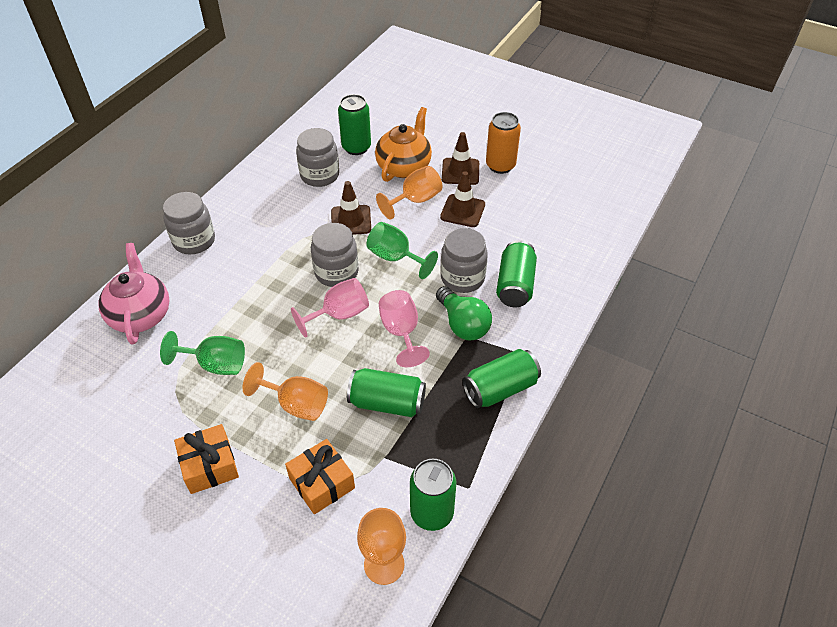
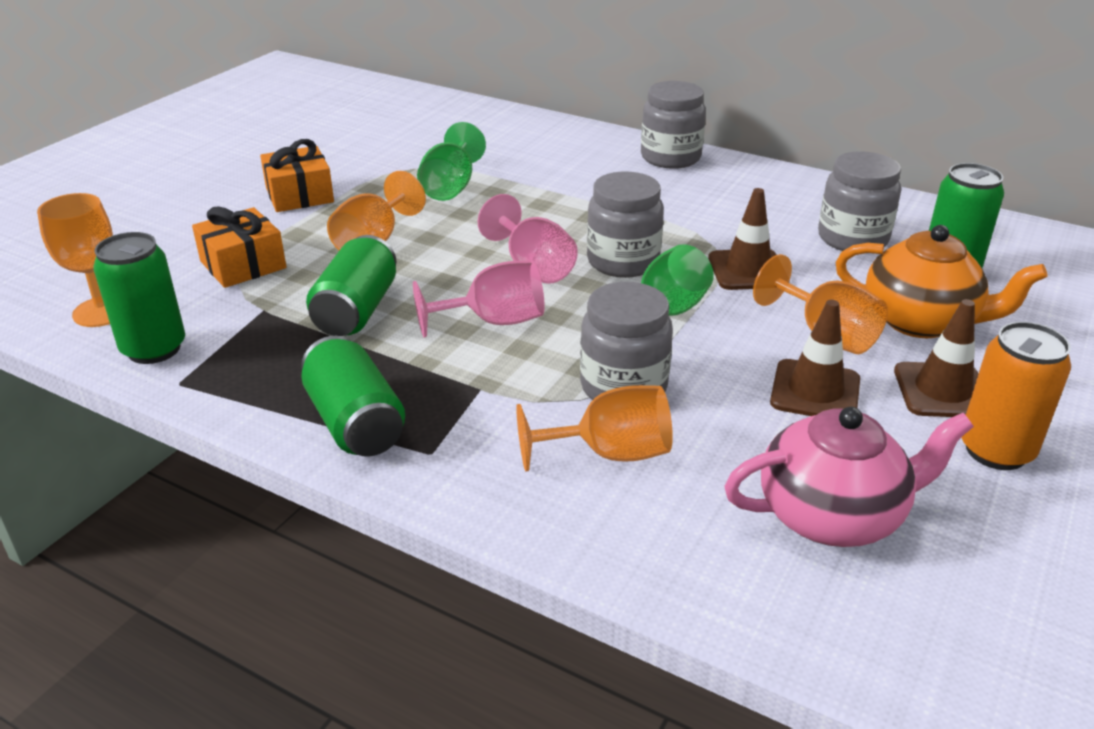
camera: 90 degrees right, 15 degrees down
(141, 315) = (535, 139): pink teapot -> pink teapot (833, 516)
(463, 324) = (508, 384): green light bulb -> none
(515, 285) = (609, 453): green can -> orange goblet

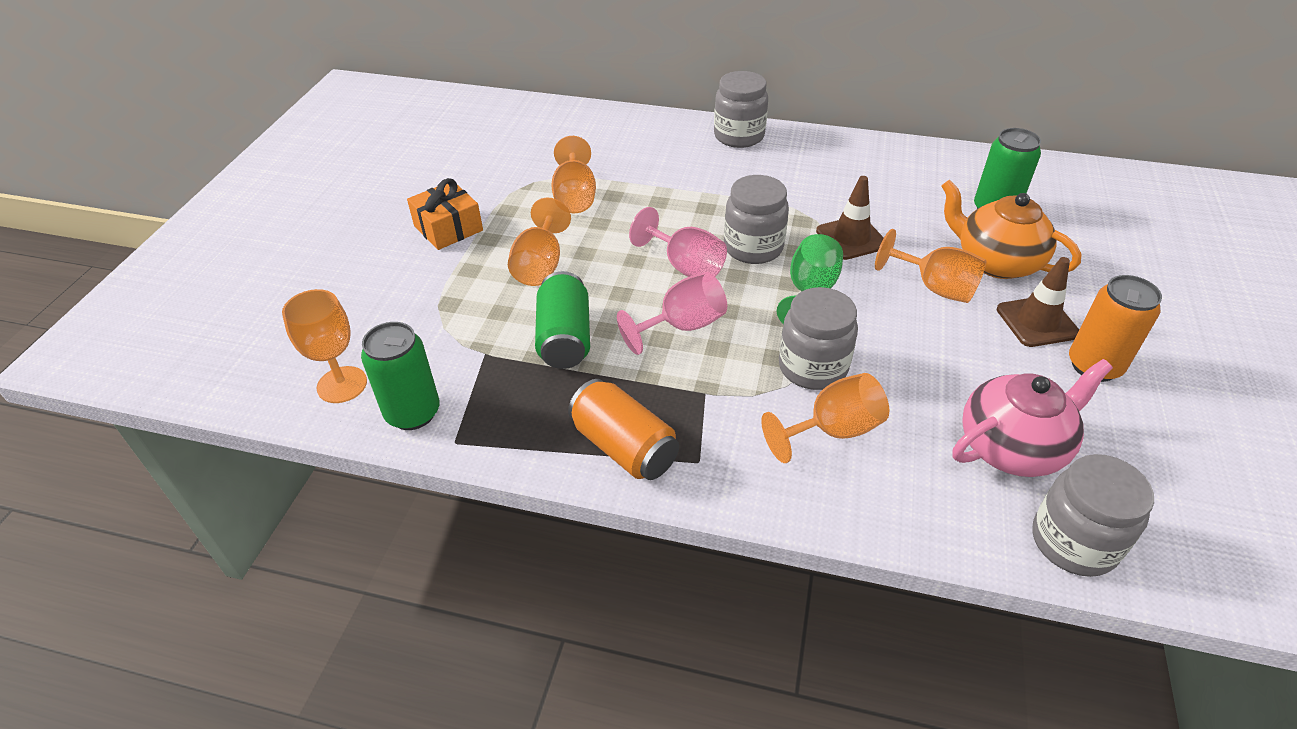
camera: 15 degrees left, 10 degrees up
(243, 265) = (440, 311): orange gift -> none
(355, 422) = (624, 447): green can -> orange can
(450, 187) = (575, 197): green goblet -> orange goblet
(815, 391) = (951, 341): brown traffic cone -> none
(852, 238) = (913, 193): grey jar -> grey jar (1073, 542)
(921, 321) = (995, 262): orange teapot -> orange teapot turned 150 degrees counterclockwise

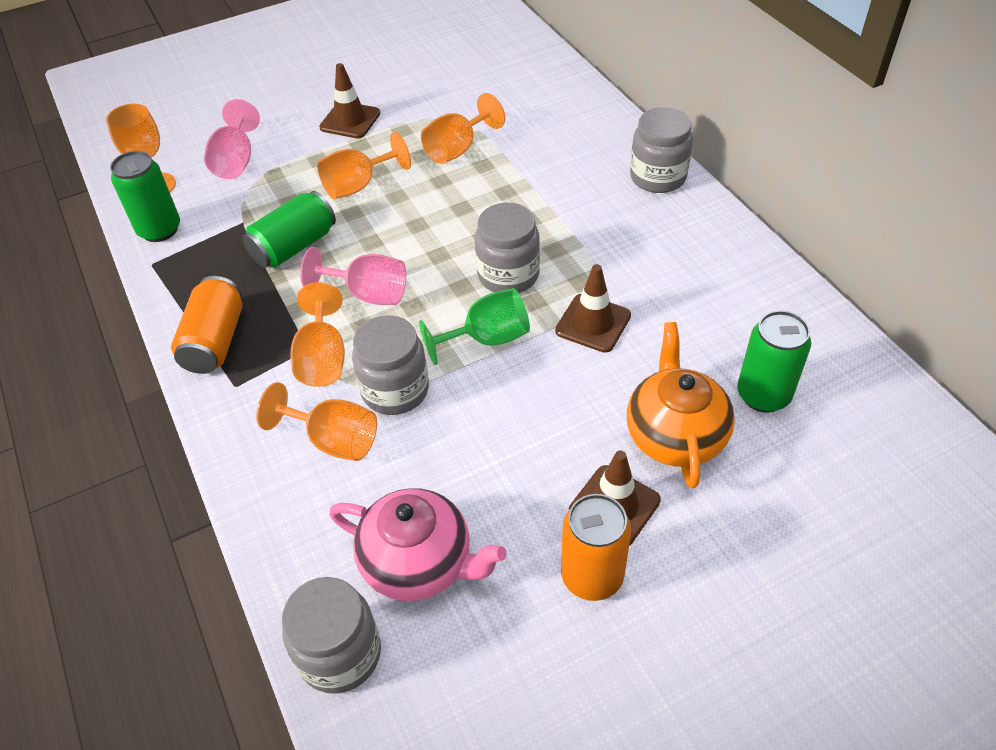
camera: 50 degrees right, 5 degrees up
(448, 228) = (350, 120): orange gift -> brown traffic cone
(685, 266) = (440, 254): pink goblet -> pink goblet (236, 161)
(935, 287) = (585, 412): orange goblet -> orange goblet (322, 359)

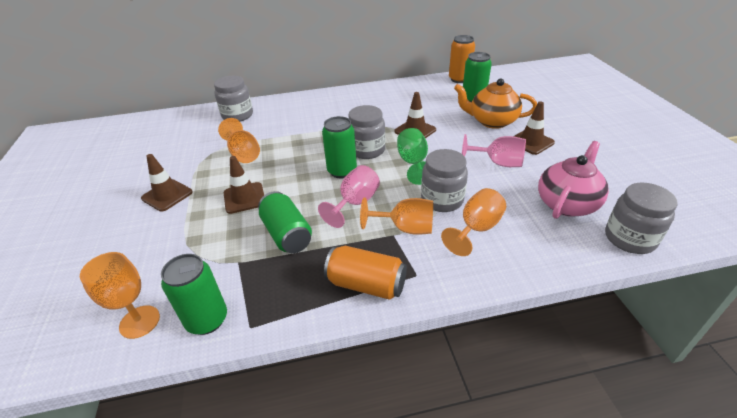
camera: 75 degrees left, 10 degrees down
(236, 161) = (156, 262): pink goblet -> pink goblet (498, 163)
(358, 186) = (244, 198): orange goblet -> brown traffic cone
(442, 261) = (342, 171): none -> green can
(592, 576) = (570, 153): orange can -> orange can (459, 79)
(658, 177) = (321, 99): grey jar -> grey jar (237, 115)

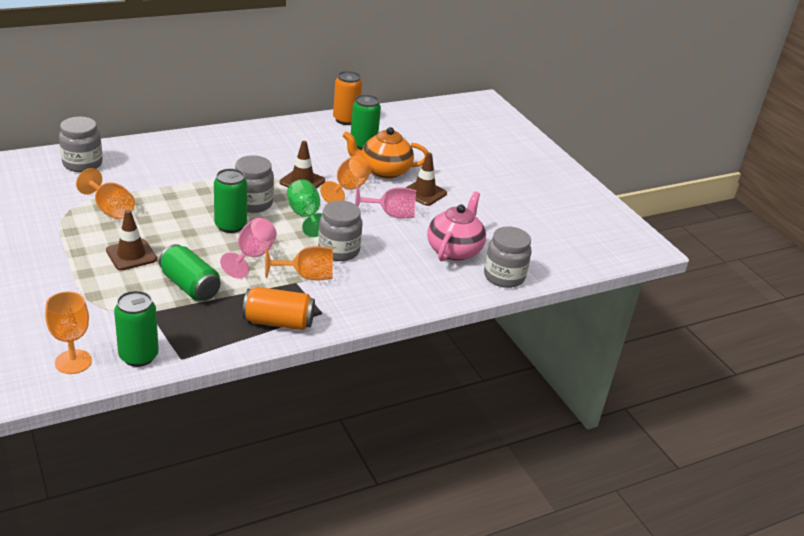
camera: 20 degrees left, 5 degrees down
(167, 195) = (39, 255): brown traffic cone -> none
(476, 229) = (373, 274): orange goblet -> orange goblet (348, 189)

